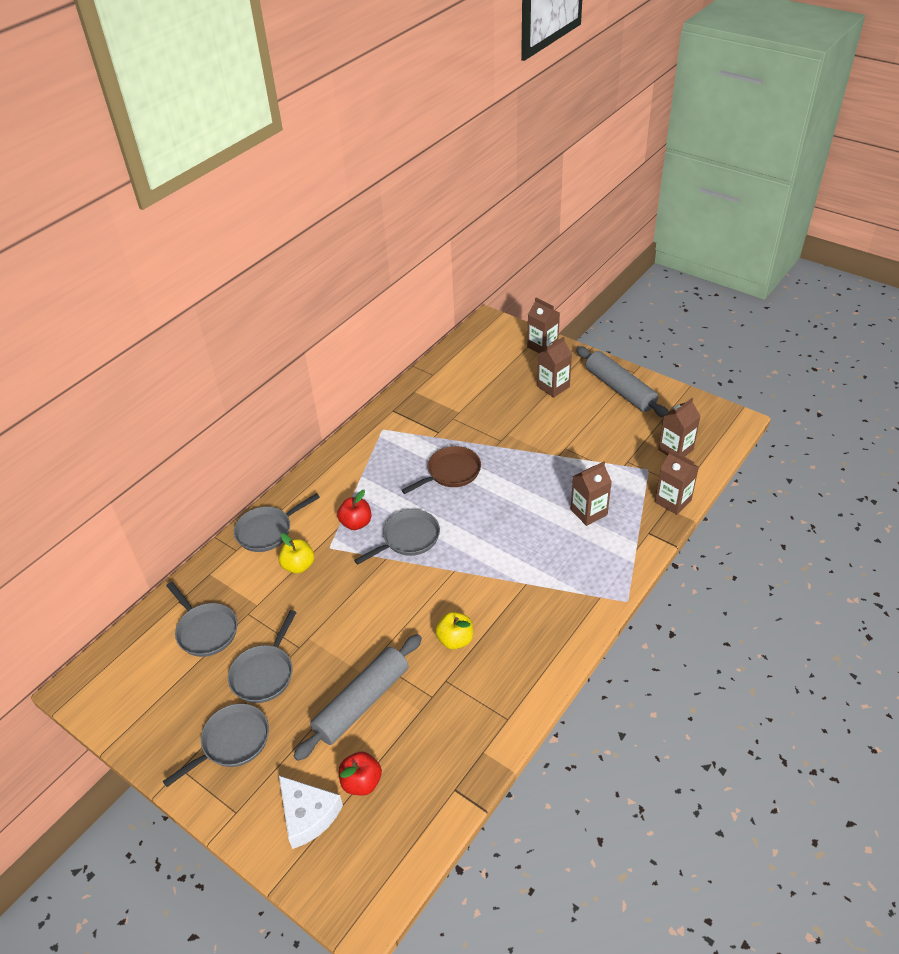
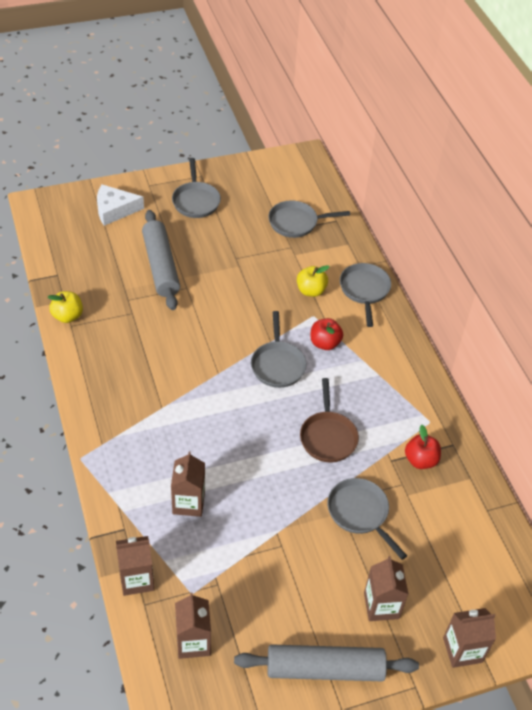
camera: 120 degrees right, 5 degrees up
(264, 673) = (232, 234): grey pan -> grey pan (360, 513)
(361, 782) = (108, 239): red apple -> red apple (420, 460)
(455, 640) = (157, 336): yellow apple -> yellow apple (68, 316)

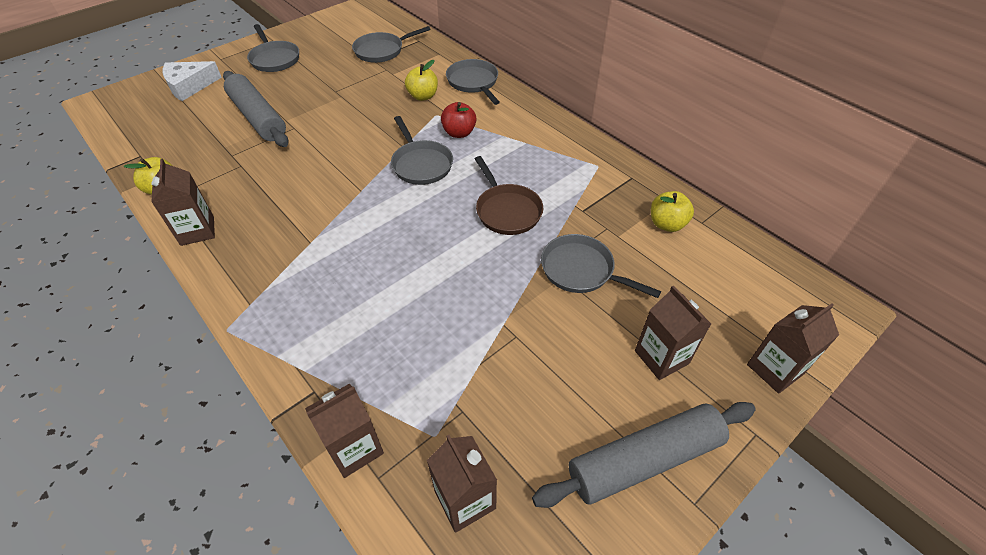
camera: 20 degrees left, 0 degrees up
(188, 503) = (384, 330): brown carton -> brown carton (197, 231)
(420, 460) = (610, 201): red apple -> none
(455, 500) = (667, 224): none -> yellow apple

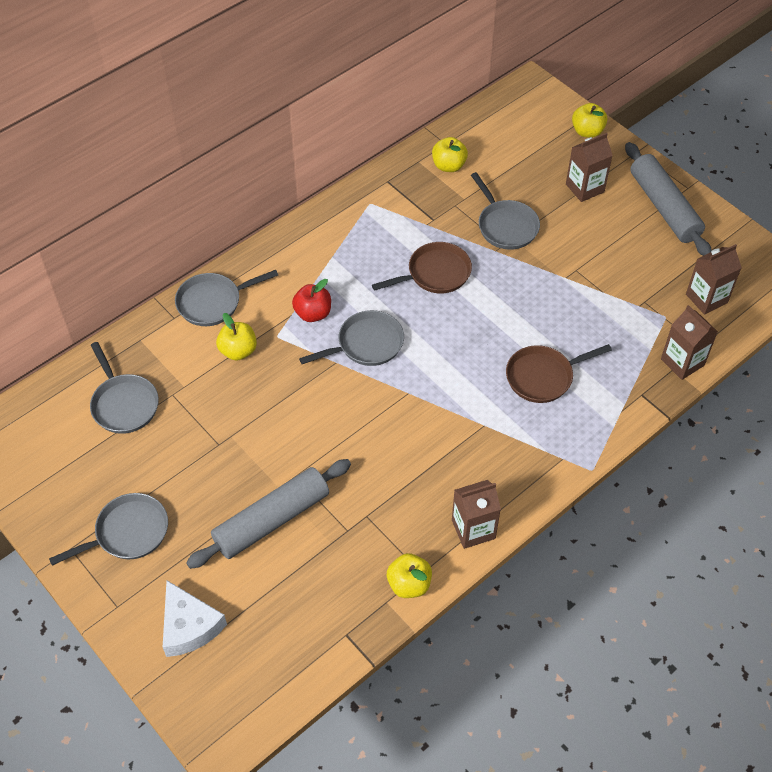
camera: 90 degrees left, 5 degrees up
(359, 293) = (543, 376): none -> brown pan
(581, 270) = (505, 225): grey pan -> grey pan turned 60 degrees counterclockwise
(775, 369) = (587, 131): brown carton -> yellow apple

